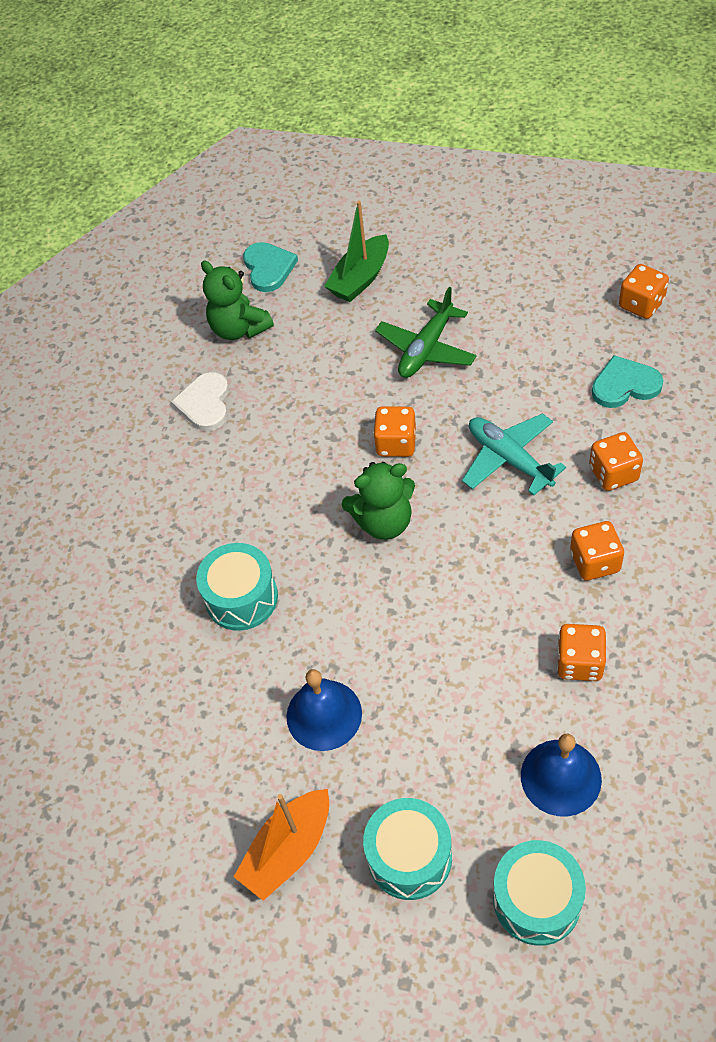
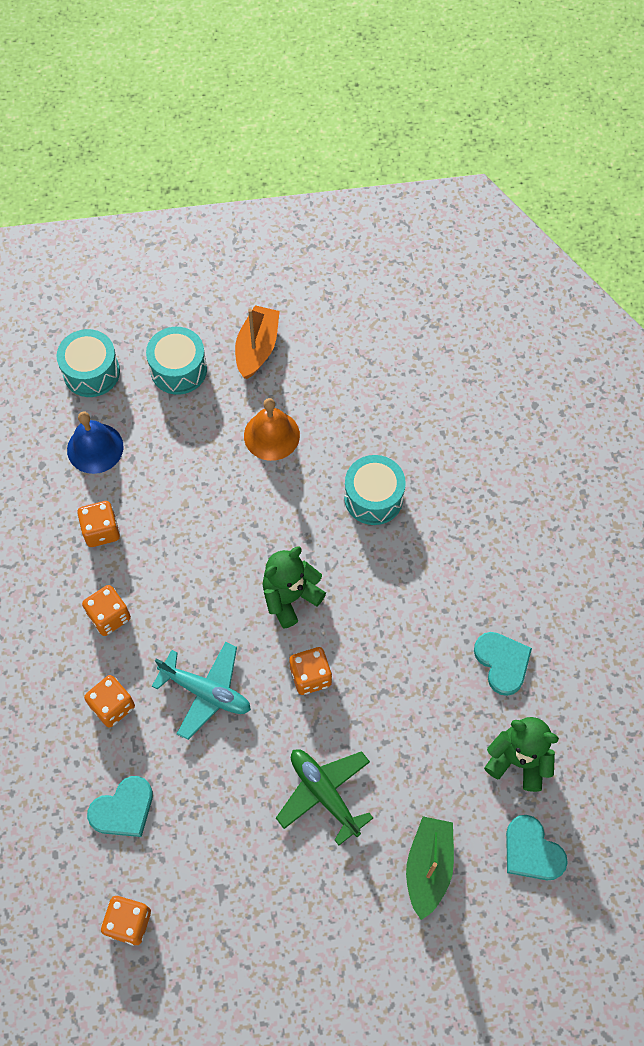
camera: 150 degrees right, 10 degrees up
(205, 404) = (502, 662): white heart -> turquoise heart
(324, 715) = (271, 435): blue bell -> orange bell
(426, 349) = (324, 793): green plane -> green plane turned 45 degrees counterclockwise

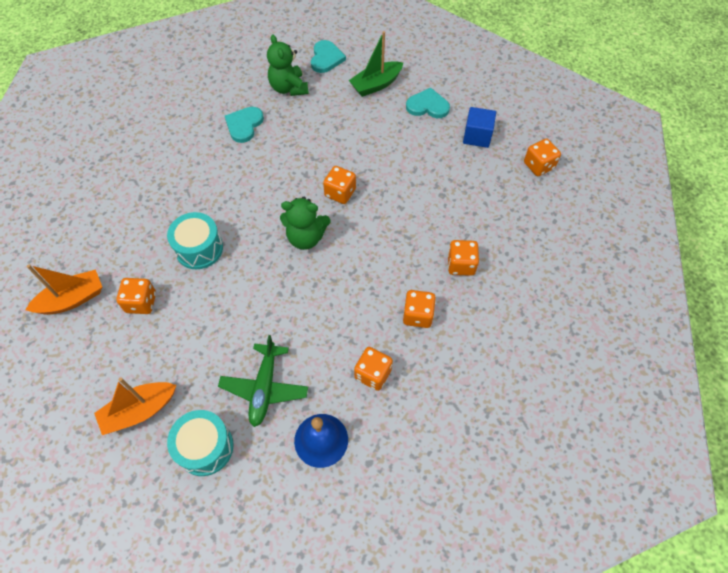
camera: 135 degrees left, 5 degrees down
(91, 372) = (263, 509): turquoise drum -> none
(123, 809) = (499, 212): turquoise heart -> turquoise heart (427, 106)
(206, 692) = (402, 230): turquoise plane -> none
(236, 900) = (477, 136): none -> blue cube
(271, 435) = (205, 339): orange bell -> none
(324, 793) = (391, 142): green plane -> green plane (264, 388)
(361, 414) = (141, 302): none -> orange dice
(419, 367) = (72, 299): none -> orange boat

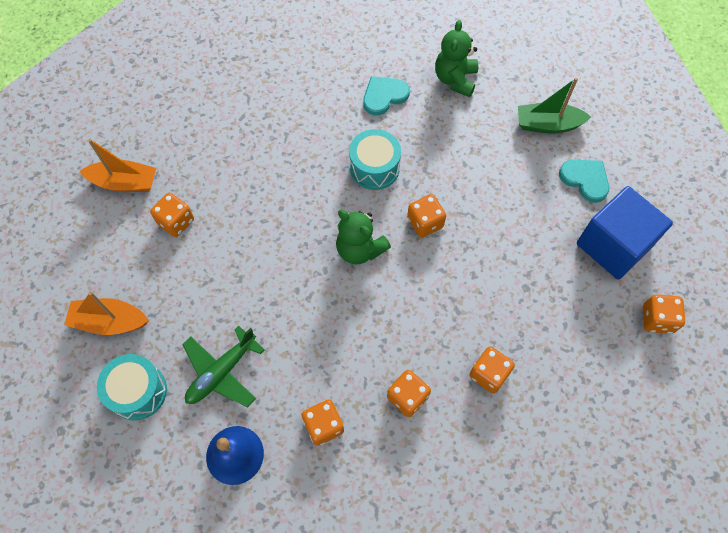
camera: 35 degrees right, 5 degrees up
(199, 248) = (258, 200): turquoise drum -> turquoise drum (374, 168)
(326, 58) = (517, 66): turquoise heart -> none
(477, 136) = (613, 245): blue cube -> blue cube, size x1.71

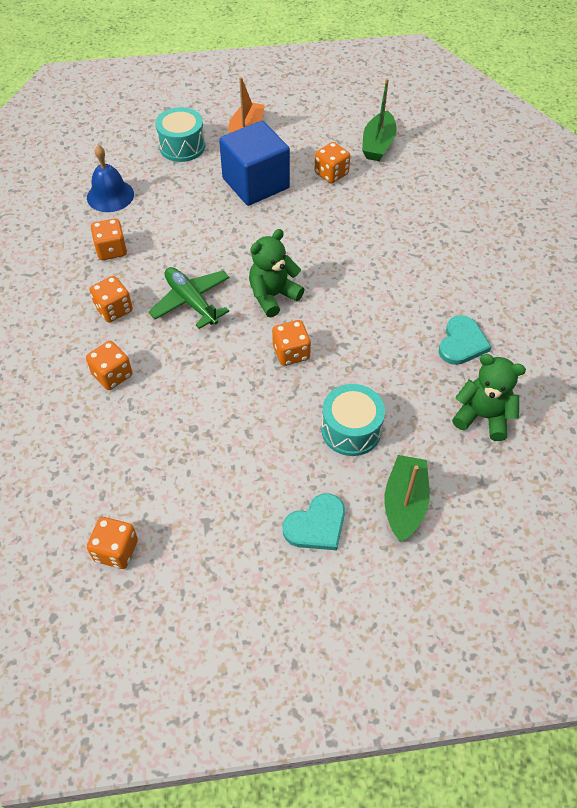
camera: 100 degrees right, 10 degrees down
(125, 183) = (378, 144): orange boat -> green boat
(222, 372) = (181, 193): green plane -> green plane (191, 302)
(374, 168) = (366, 320): turquoise drum -> turquoise drum (351, 430)
(384, 96) = (462, 343): turquoise heart -> turquoise heart turned 45 degrees clockwise
(613, 245) = (220, 531): blue cube -> blue cube (256, 183)

